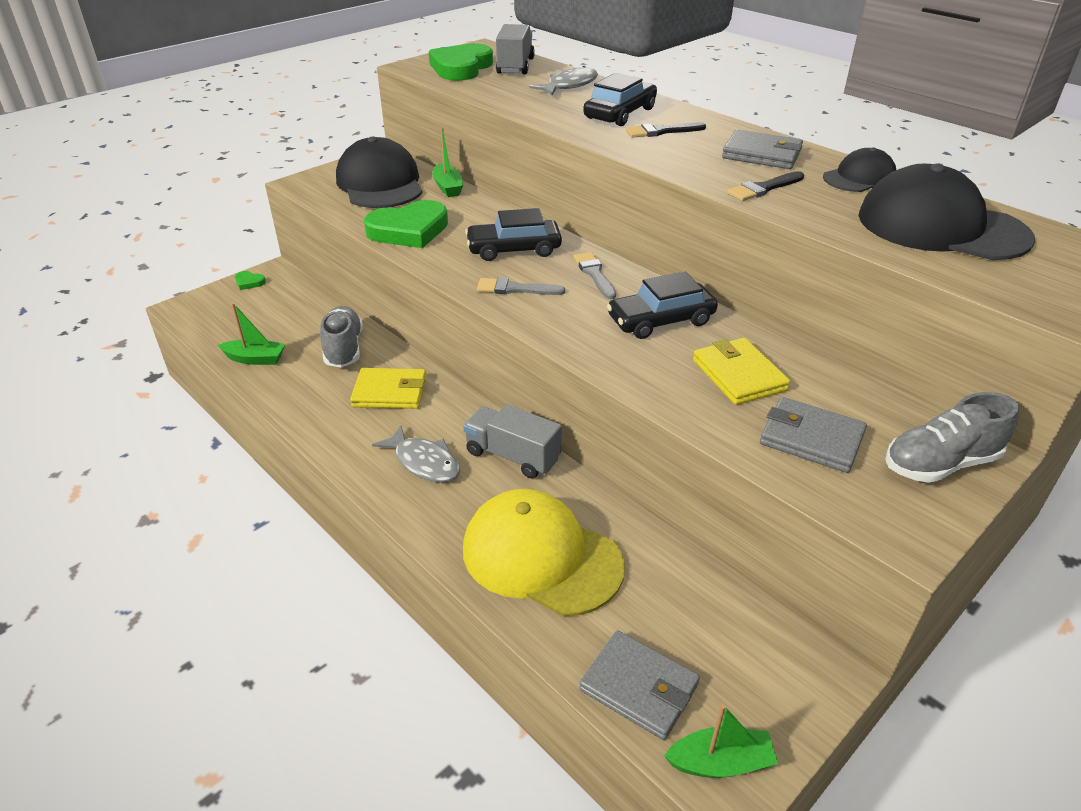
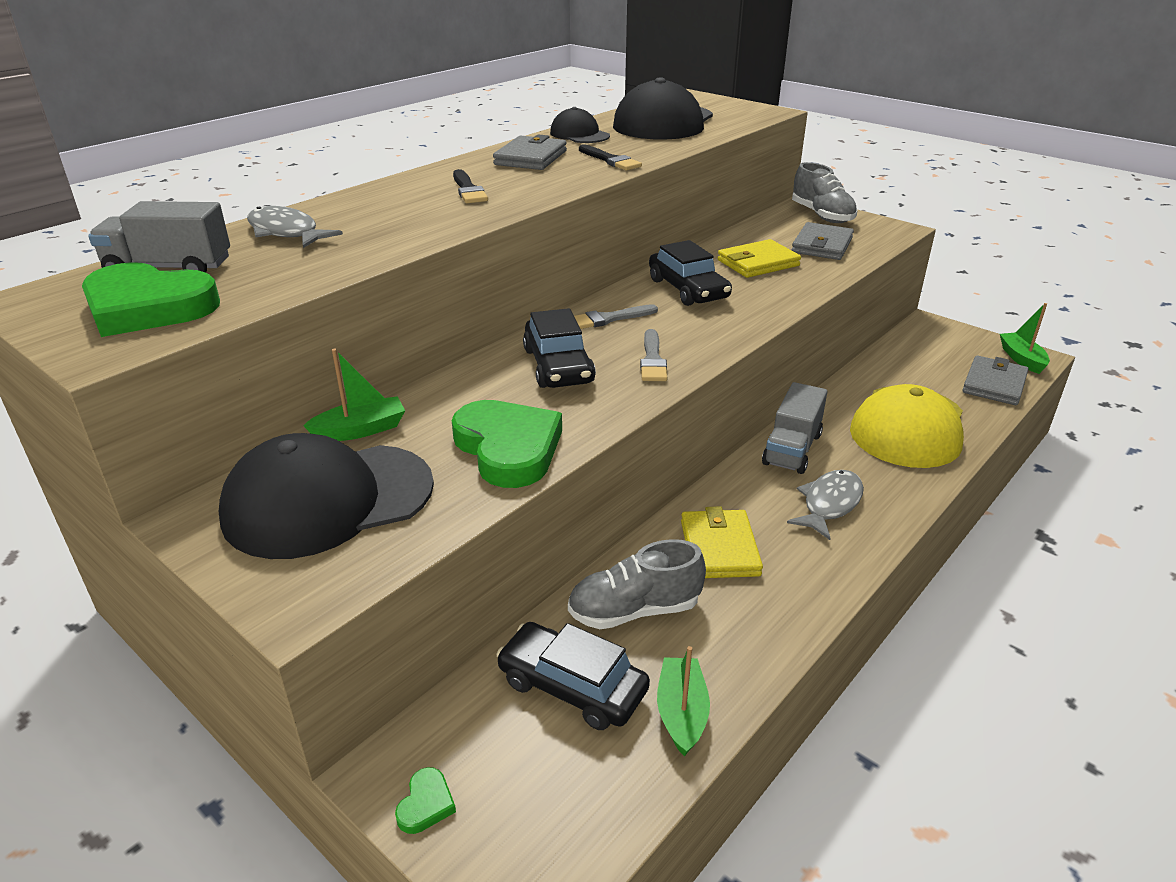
camera: 95 degrees left, 5 degrees down
(620, 113) = (406, 206): black car -> black car (572, 686)

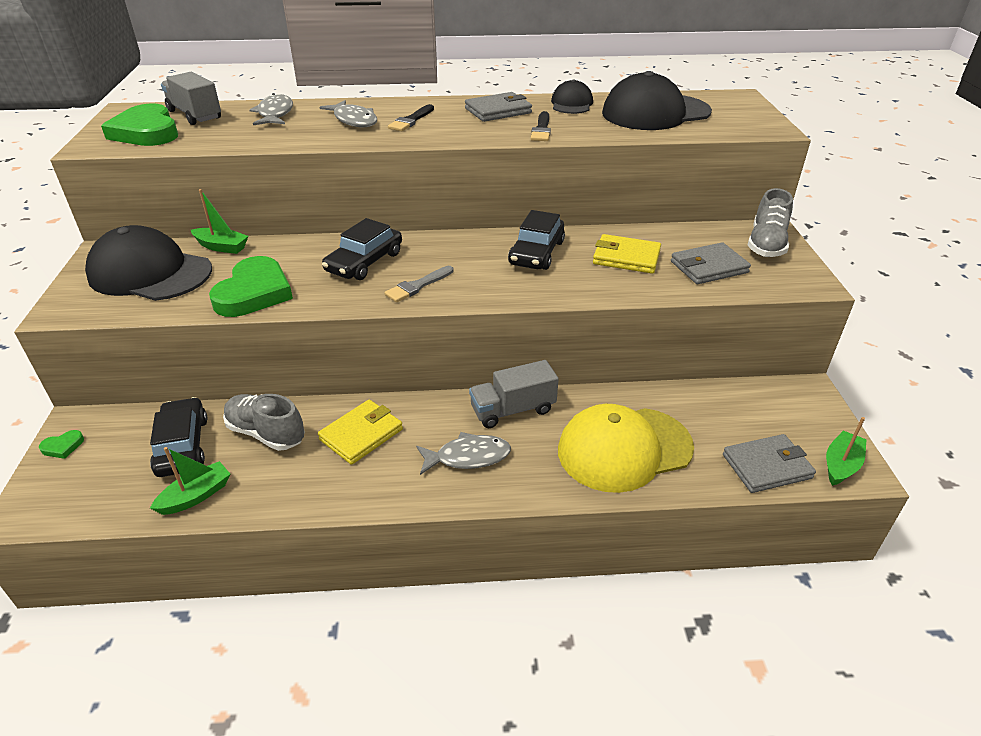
camera: 45 degrees right, 5 degrees up
(405, 208) = (354, 120): none -> grey fish
(608, 319) = (448, 248): grey brush -> none

